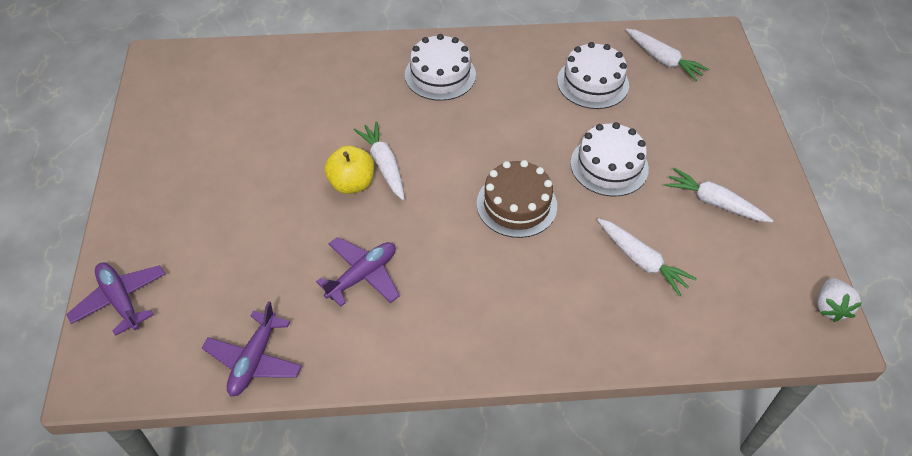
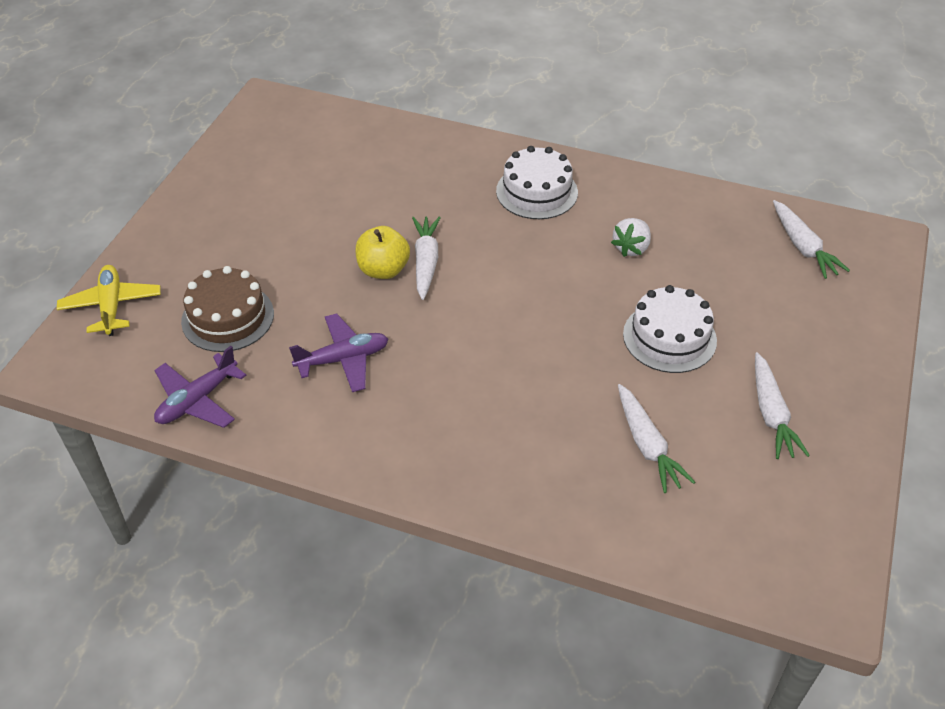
camera: 25 degrees right, 5 degrees down
(120, 300) = (111, 306): purple plane -> yellow plane
(516, 204) = (542, 344): brown cake -> brown cake (228, 317)
(593, 83) = (703, 247): white cake -> none
(714, 202) = (771, 414): white carrot -> white carrot turned 150 degrees counterclockwise
(830, 307) = (846, 572): white strawberry -> white strawberry (631, 248)

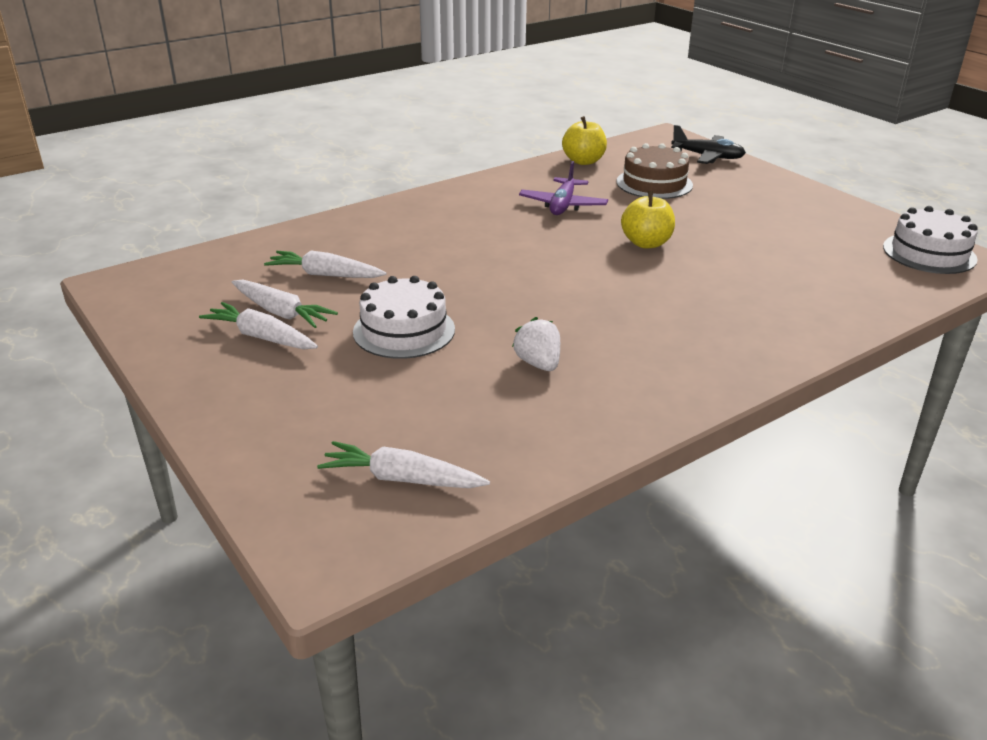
camera: 125 degrees right, 15 degrees down
(111, 306) = (708, 157): yellow plane -> black plane
(197, 400) = (583, 161): purple plane -> yellow apple
(426, 262) = (636, 261): white carrot -> white carrot (281, 312)
(537, 192) = (686, 348): white cake -> white cake (929, 253)

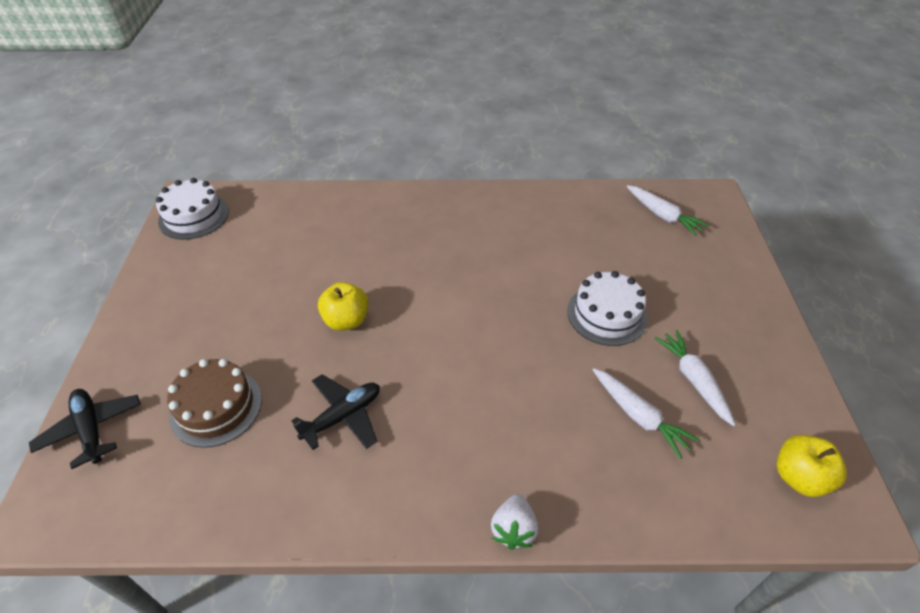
camera: 145 degrees left, 15 degrees up
(261, 337) = (716, 357): white carrot -> none
(538, 364) = (540, 248): white strawberry -> white strawberry (513, 529)
(563, 205) = (343, 416): purple plane -> black plane
(583, 161) = (213, 505): yellow apple -> yellow apple (799, 477)

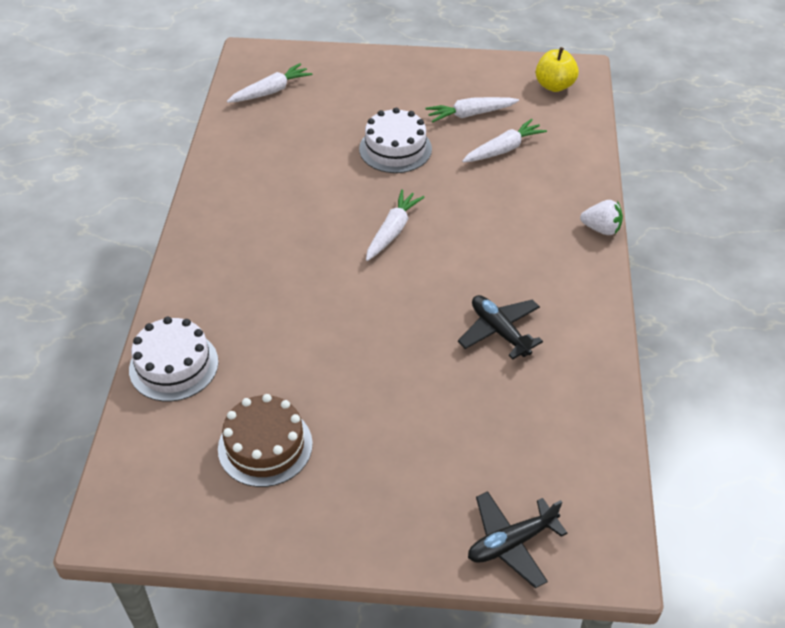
camera: 85 degrees left, 0 degrees up
(194, 216) = (159, 507): white cake -> white cake (174, 365)
(216, 407) = (485, 433): brown cake -> brown cake (265, 446)
(346, 320) = (379, 332): yellow apple -> none
(480, 320) = (392, 231): none -> white carrot

